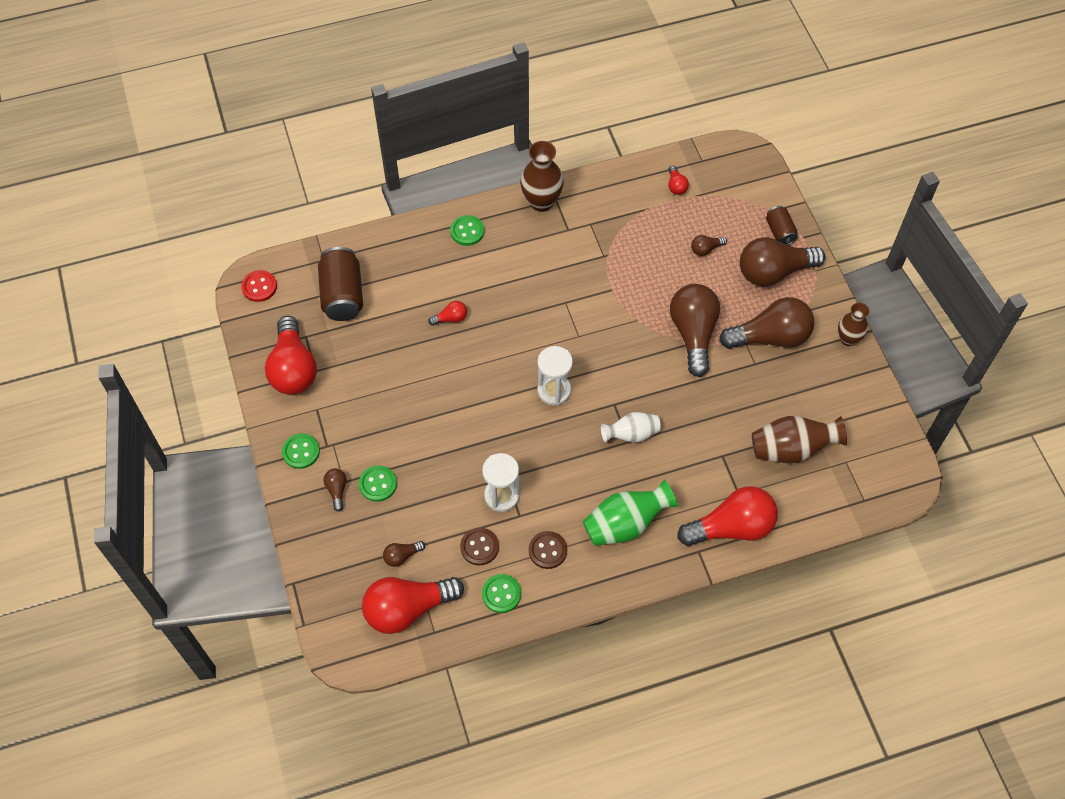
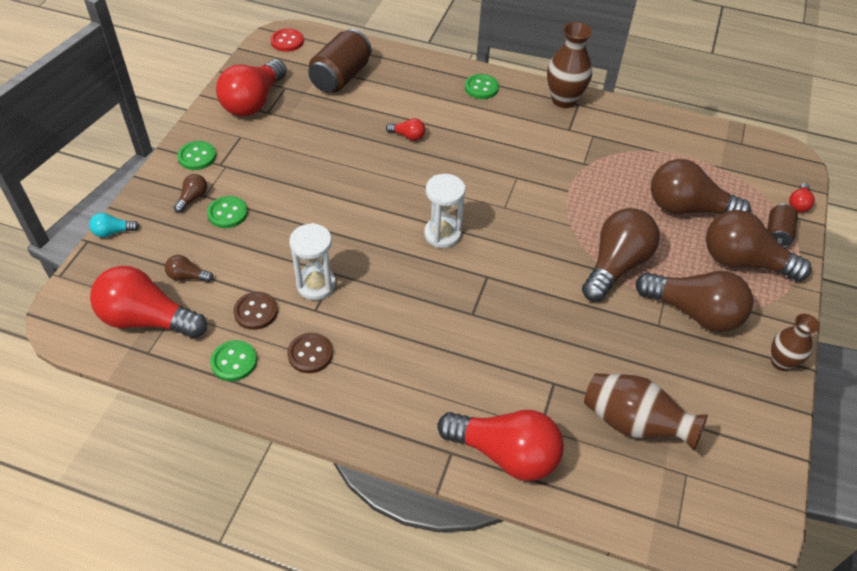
camera: 35 degrees right, 10 degrees down
(305, 562) = (113, 232): none -> turquoise light bulb
(625, 524) = (403, 380): green vase -> none
(631, 434) = (480, 310): white vase -> none
(676, 186) = (699, 149): red light bulb -> red light bulb (798, 204)
(705, 249) = (687, 208): brown light bulb -> brown light bulb, size x2.31

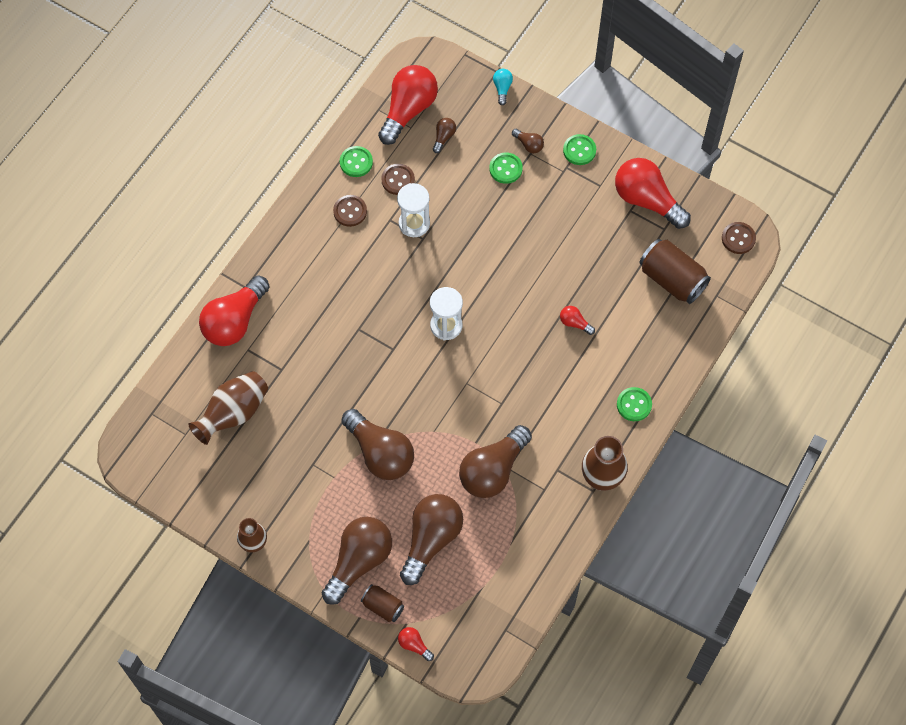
camera: 105 degrees right, 15 degrees up
(287, 41) = (738, 238): red button -> brown button
(408, 136) = (574, 323): red light bulb -> red light bulb turned 90 degrees clockwise
(694, 312) = (317, 497): brown light bulb -> brown light bulb (493, 470)

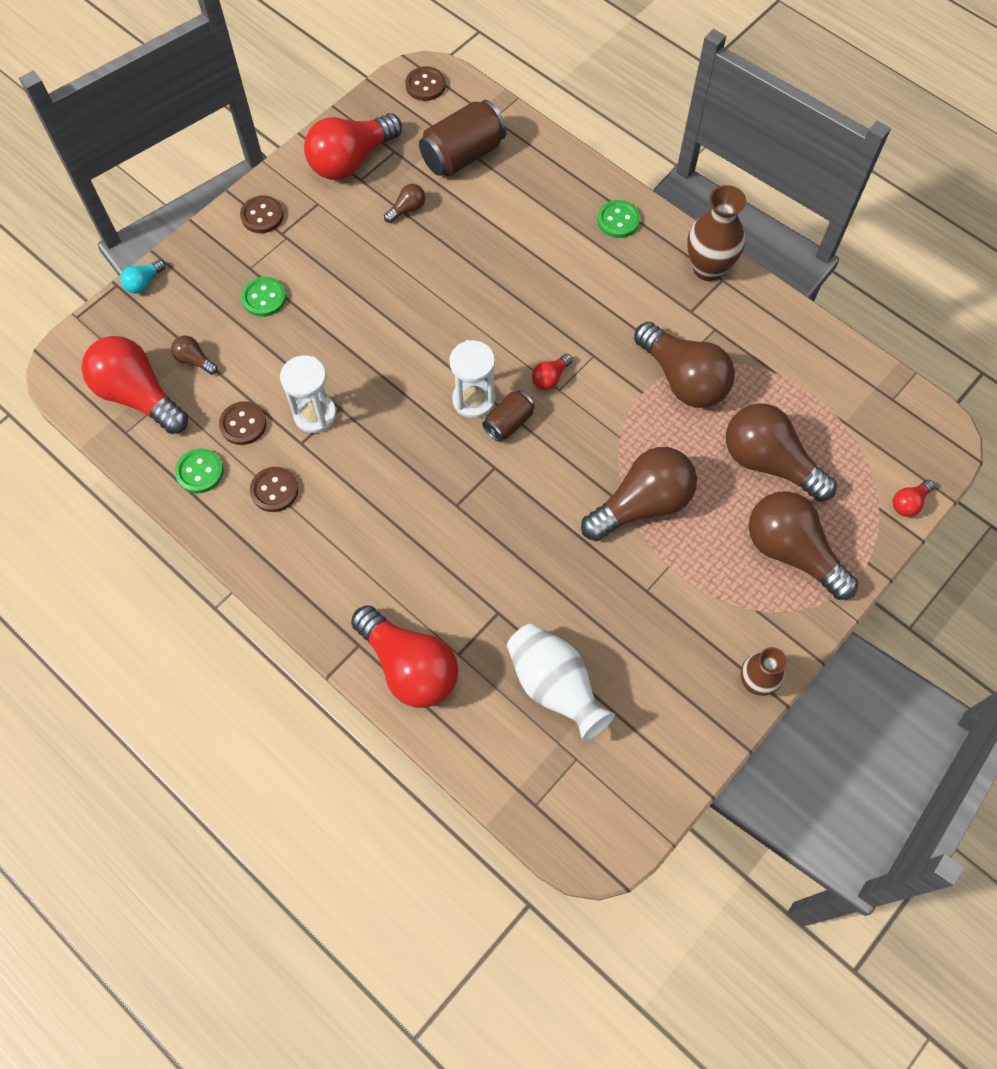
camera: 80 degrees left, 0 degrees up
(233, 413) = (554, 686): brown vase -> white vase
(383, 606) = (855, 532): brown can -> brown can (508, 423)
(502, 88) = (144, 283): turquoise light bulb -> turquoise light bulb turned 60 degrees counterclockwise
(529, 145) = (237, 267): brown light bulb -> brown light bulb (407, 209)
(574, 323) = (499, 261): red light bulb -> red light bulb (550, 378)
(579, 150) = (262, 216): green button -> brown button

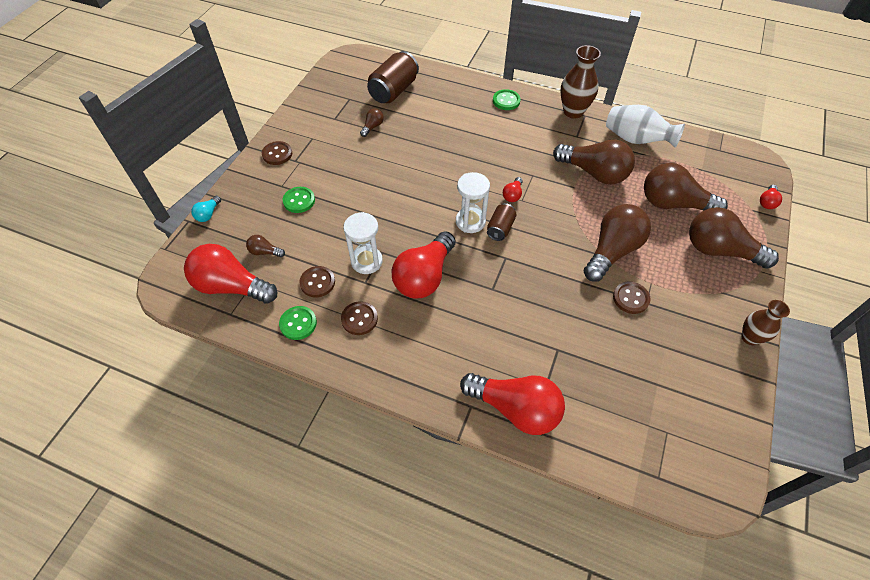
camera: 20 degrees left, 10 degrees down
(351, 160) = (323, 110): red light bulb -> red light bulb (424, 277)
(425, 85) = (352, 61): brown button -> brown button (630, 298)
(554, 686) = (623, 386): white vase -> white vase (636, 140)

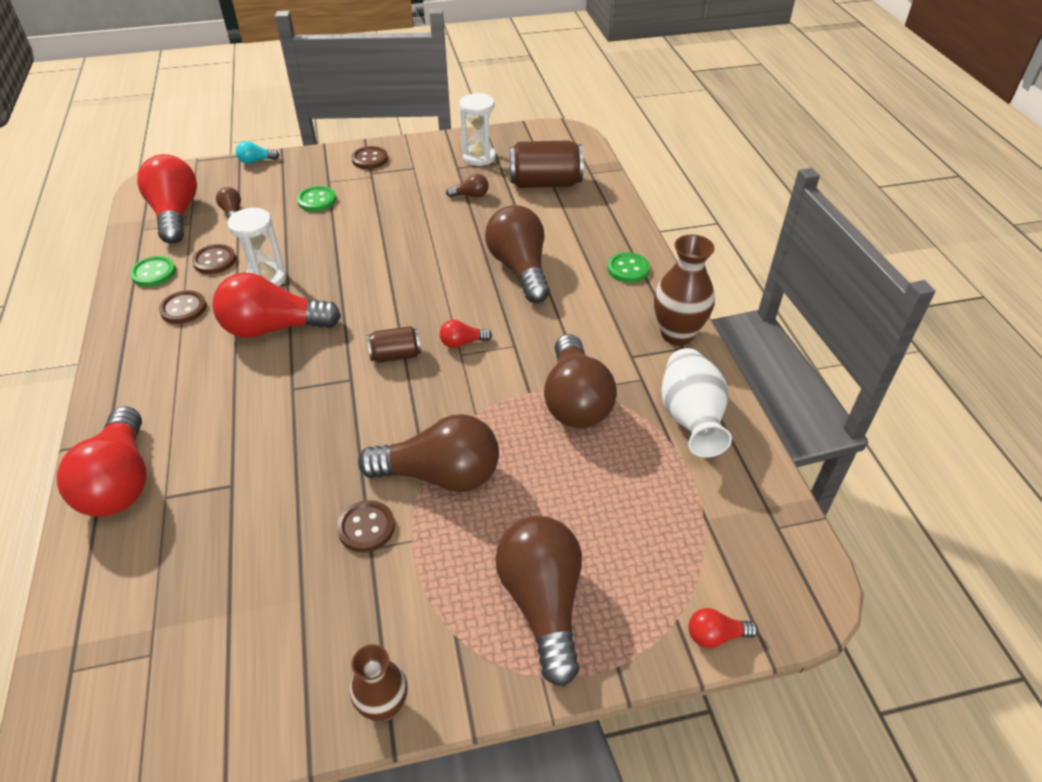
camera: 55 degrees right, 10 degrees down
(470, 221) = (386, 327): white hourglass -> white hourglass (479, 157)
(673, 204) = (594, 509): brown light bulb -> brown light bulb (520, 269)

